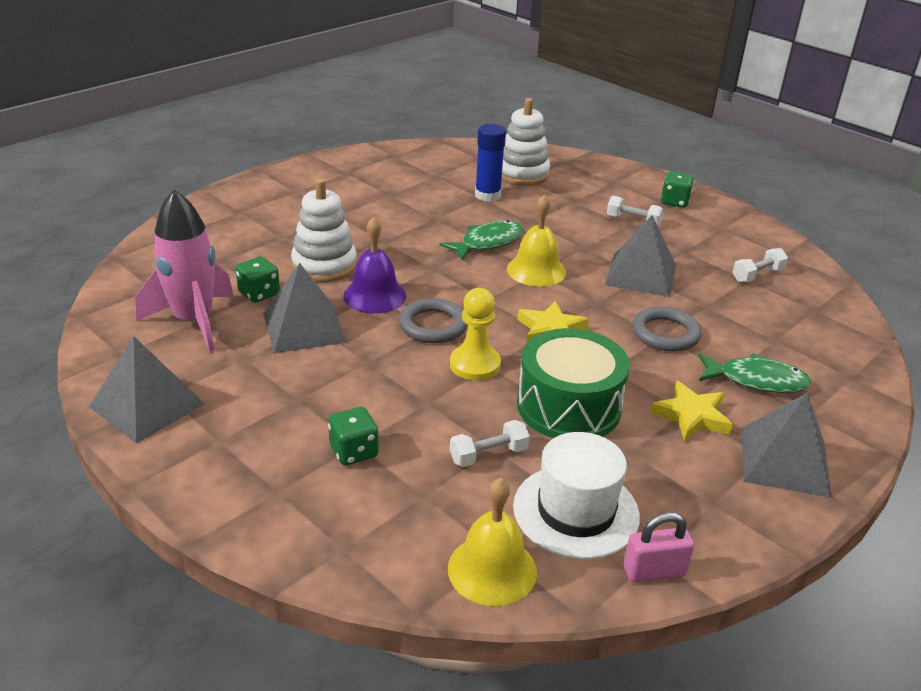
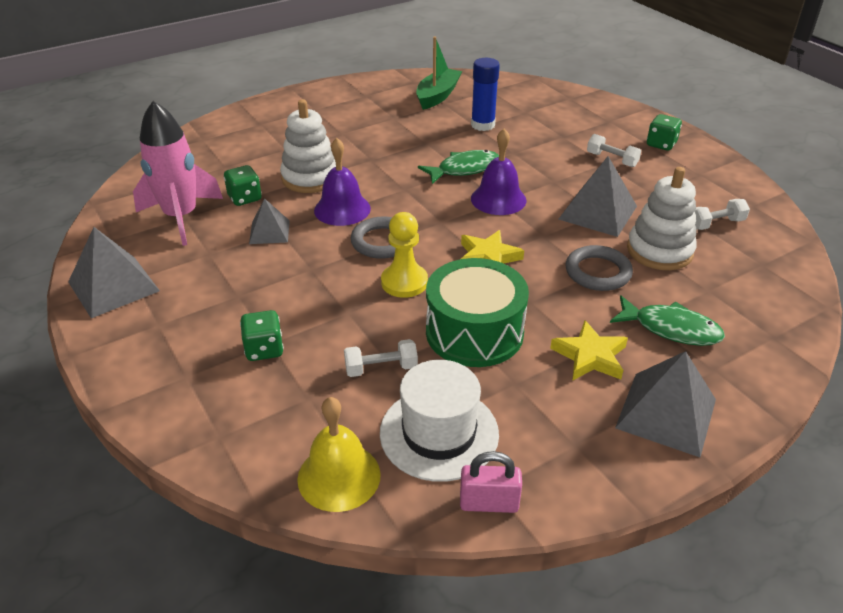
camera: 15 degrees right, 5 degrees up
(304, 327) = (269, 232): grey pyramid -> grey pyramid, size x0.60
(426, 168) = (437, 96): none -> green boat
(522, 174) = (523, 107): white stacking toy -> white stacking toy (659, 251)
(536, 270) = (498, 199): yellow bell -> purple bell

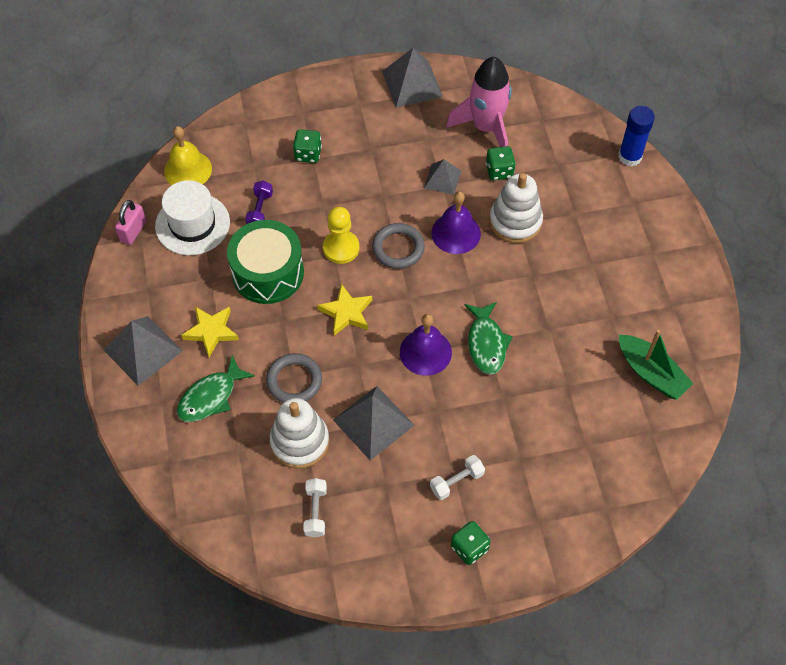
camera: 110 degrees right, 20 degrees up
(381, 368) = (260, 210): white dumbbell -> purple dumbbell
(483, 125) = (569, 392): blue glue stick -> blue glue stick (630, 156)

